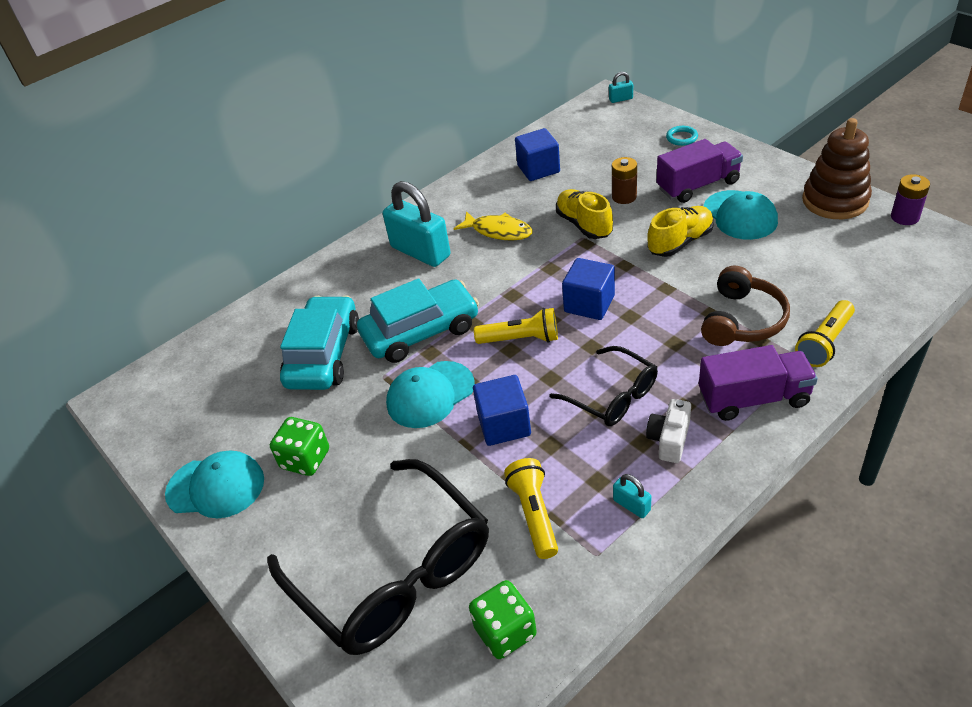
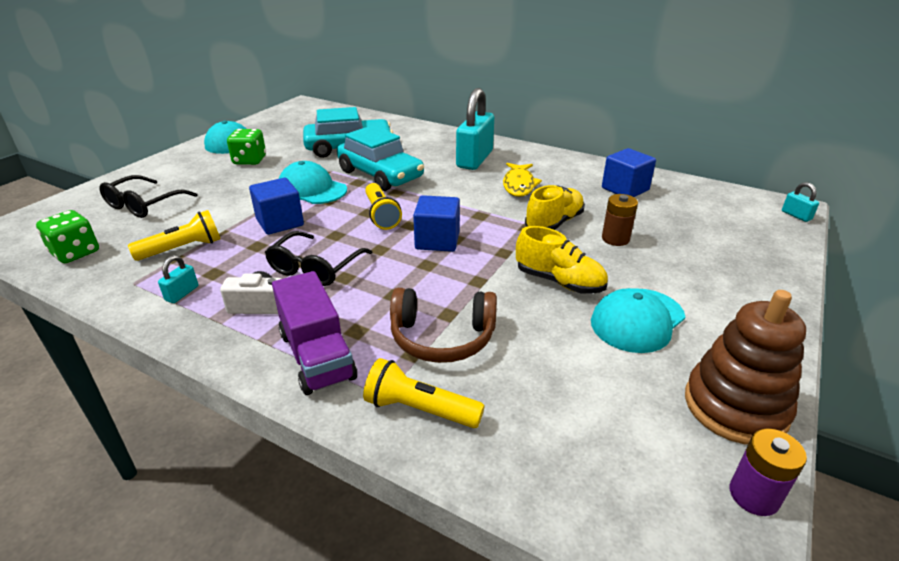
camera: 65 degrees right, 10 degrees down
(394, 572) = (144, 205): black glasses -> black glasses, size x0.54
(681, 138) = (761, 262): turquoise ring -> none
(698, 185) = (673, 283): purple truck -> none

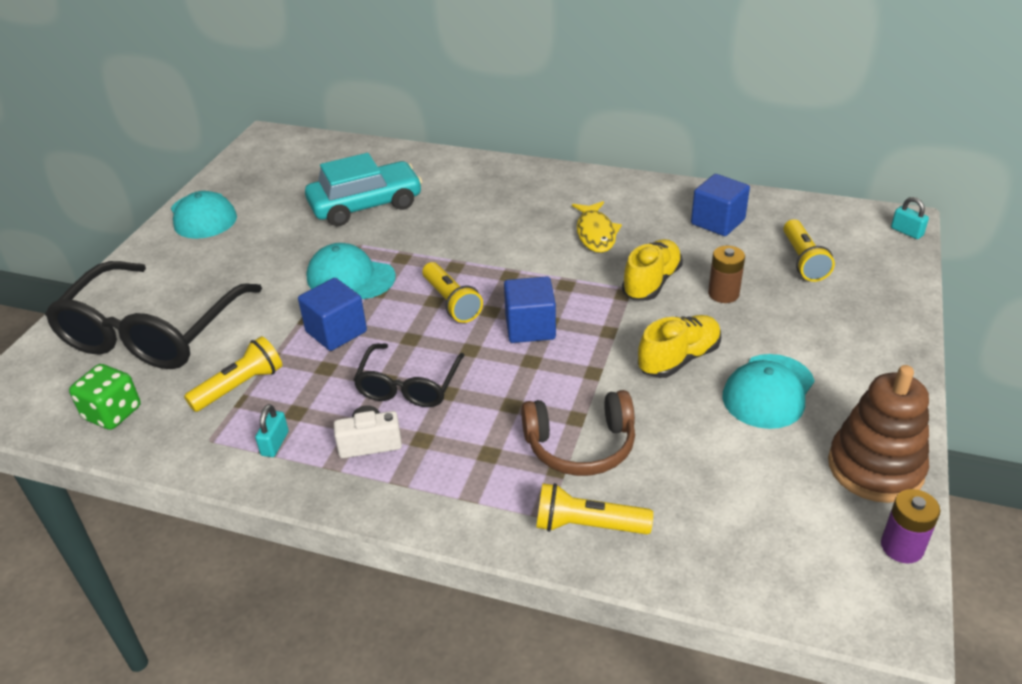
camera: 10 degrees left, 5 degrees up
(144, 205) = (152, 333): black glasses -> black glasses, size x1.85
(250, 160) = (248, 244): green dice -> none
(317, 355) = (461, 489): purple truck -> none
(380, 175) = (424, 242): turquoise car -> none
(475, 159) = (530, 201): turquoise padlock -> none
(559, 282) = (679, 359): yellow shoe -> yellow shoe turned 60 degrees counterclockwise
(694, 224) = (803, 260): none -> yellow flashlight

